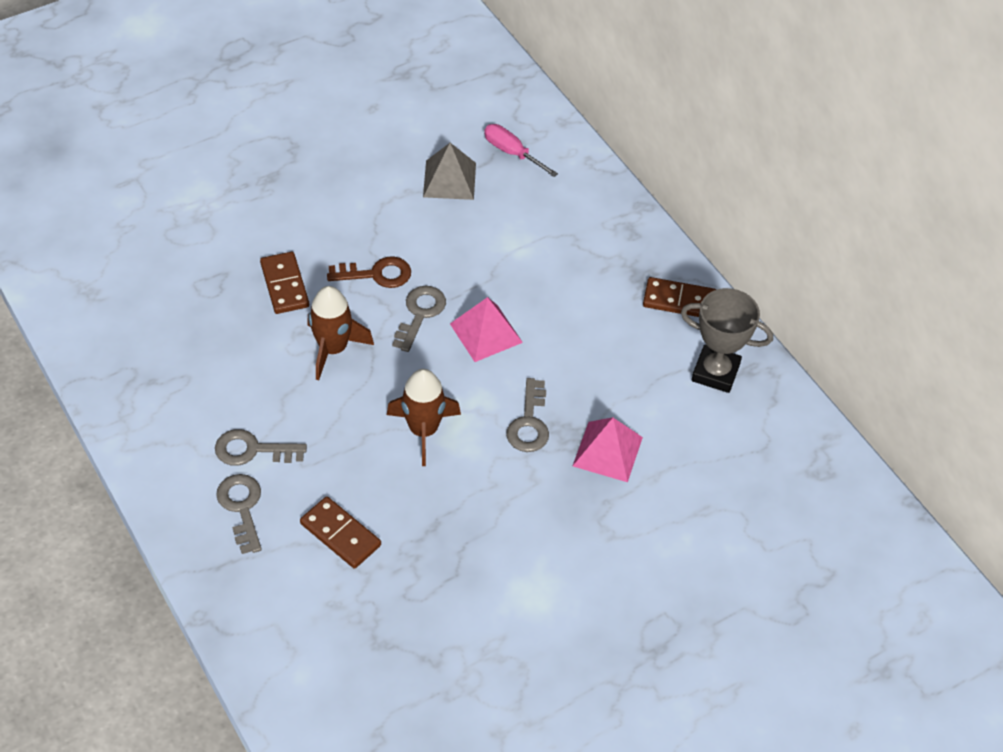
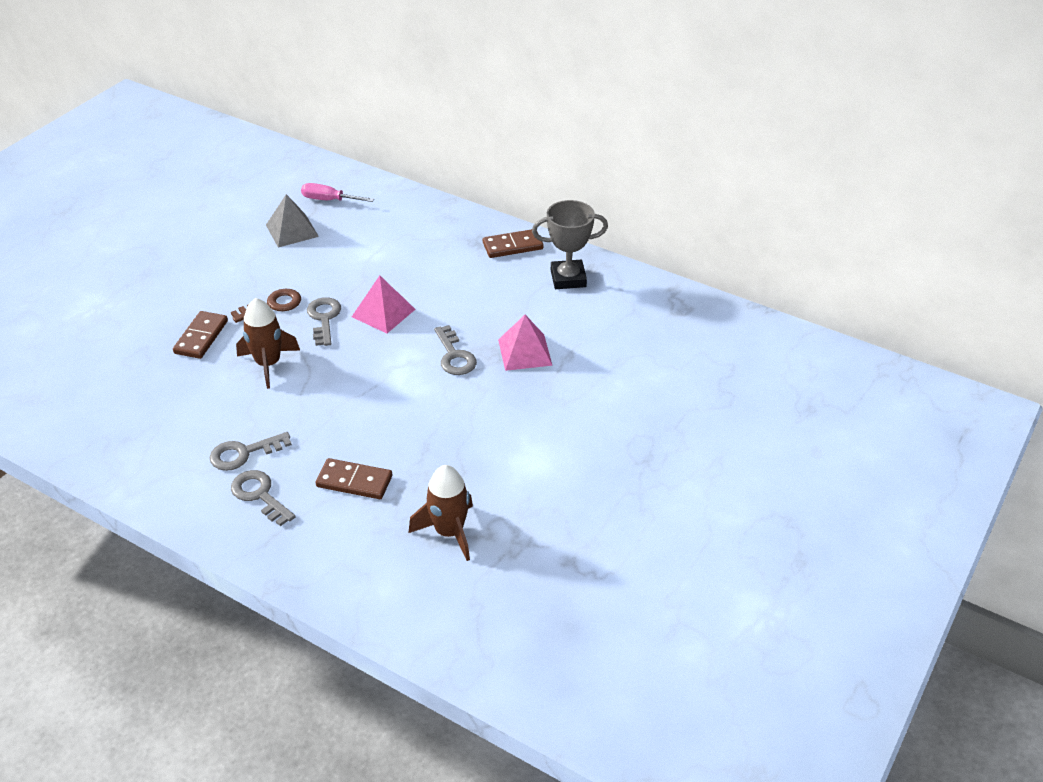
camera: 25 degrees left, 10 degrees down
(285, 285) = (201, 337): brown domino -> brown domino turned 60 degrees clockwise
(423, 430) = (376, 390): brown rocket -> brown rocket (449, 532)

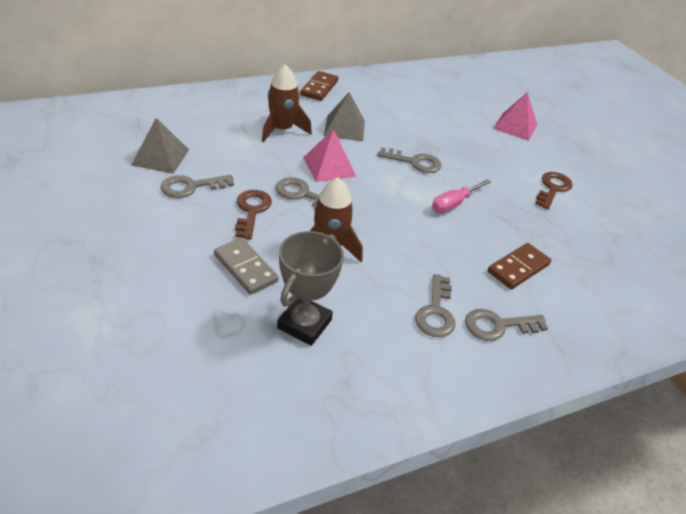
camera: 60 degrees left, 0 degrees up
(201, 337) = (245, 268): brown domino -> grey domino
(270, 264) = (191, 187): none -> grey key
(329, 200) = (148, 123): pink screwdriver -> pink screwdriver (454, 204)
(449, 532) = (603, 250): brown rocket -> brown rocket (282, 130)
(459, 292) = (344, 128): none -> grey pyramid
(524, 352) = (439, 136): pink pyramid -> pink pyramid (515, 126)
(524, 462) = (553, 188): none -> brown key
(568, 278) = (380, 88): grey trophy -> grey trophy (304, 324)

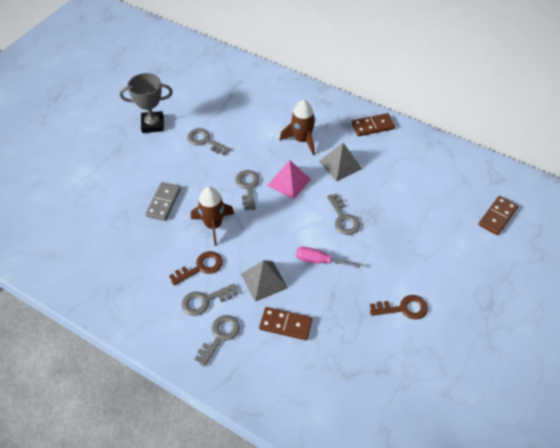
camera: 60 degrees right, 10 degrees up
(160, 157) = (217, 113): grey pyramid -> grey pyramid (264, 280)
(252, 211) = (211, 176): brown key -> brown key (201, 267)
(304, 324) = (145, 249): grey trophy -> grey trophy (152, 124)
(492, 95) = (497, 216): none -> brown domino
(498, 326) = (220, 336): grey key -> grey key turned 75 degrees clockwise
(515, 126) = (466, 251): pink pyramid -> none

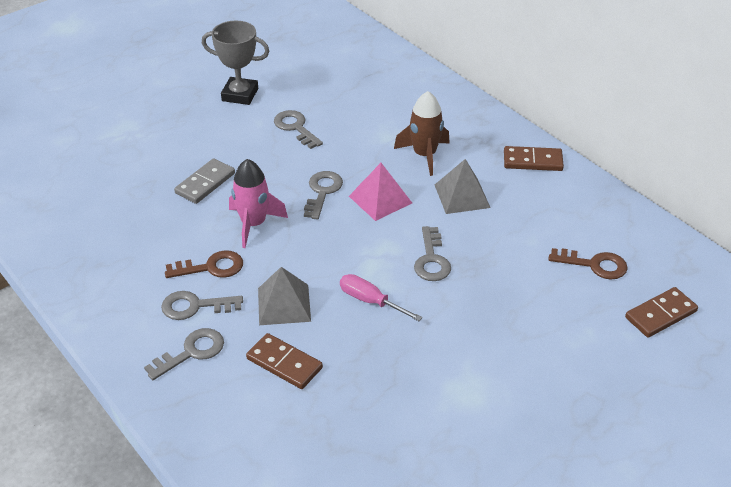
camera: 20 degrees right, 10 degrees down
(213, 225) = (253, 224): brown rocket -> pink rocket
(403, 308) = (458, 390): brown key -> brown key (594, 265)

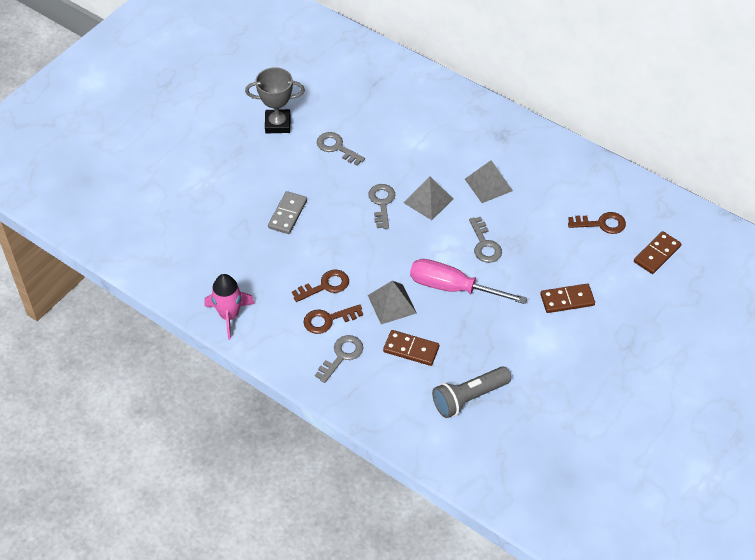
camera: 15 degrees left, 10 degrees up
(195, 306) = (328, 320): grey key -> brown key
(253, 224) = (341, 242): pink rocket -> pink rocket (229, 315)
(336, 442) = (469, 398): none -> grey flashlight
(371, 301) = (453, 288): pink screwdriver -> pink screwdriver, size x1.70
(380, 199) = (428, 200): pink pyramid -> grey pyramid
(424, 155) = (447, 153): brown rocket -> none
(532, 161) = (531, 142): brown domino -> brown domino (567, 300)

